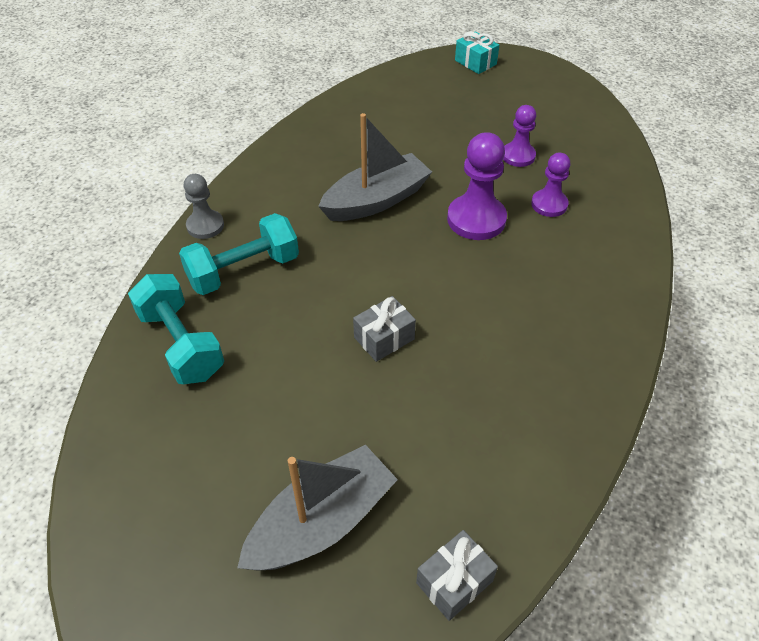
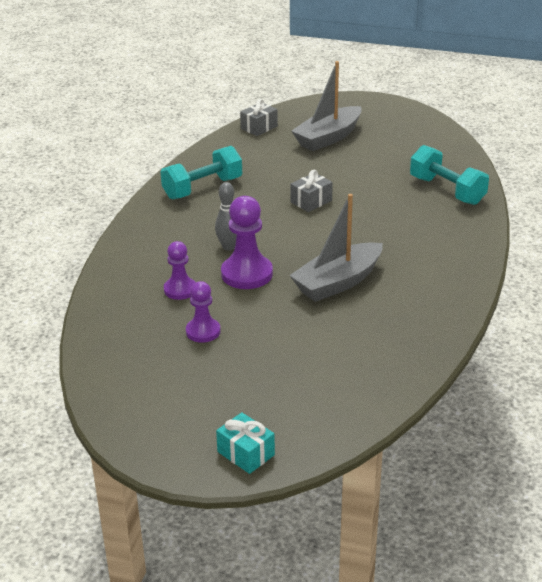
camera: 175 degrees right, 15 degrees down
(205, 226) = (478, 254): grey pawn -> none
(243, 270) = (428, 229): turquoise dumbbell -> turquoise dumbbell (202, 188)
(499, 262) = (228, 247): none -> grey bowling pin

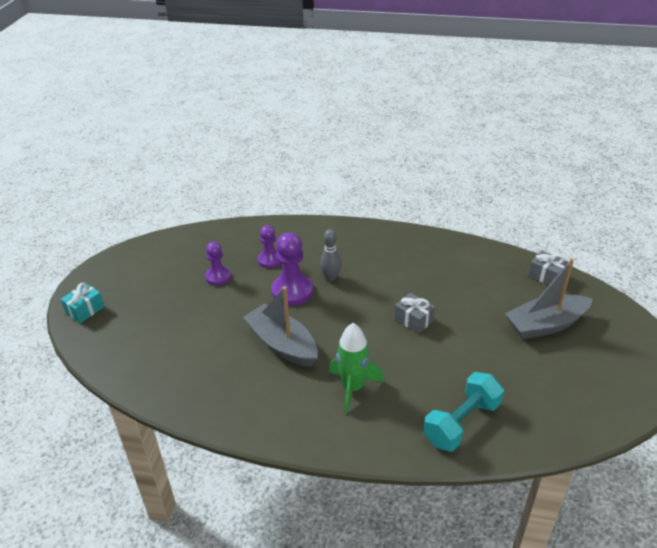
camera: 85 degrees right, 5 degrees up
(202, 188) = (420, 254): turquoise dumbbell -> none
(328, 138) = (545, 325): grey boat -> grey boat turned 60 degrees counterclockwise
(405, 242) = (353, 388): none -> green rocket

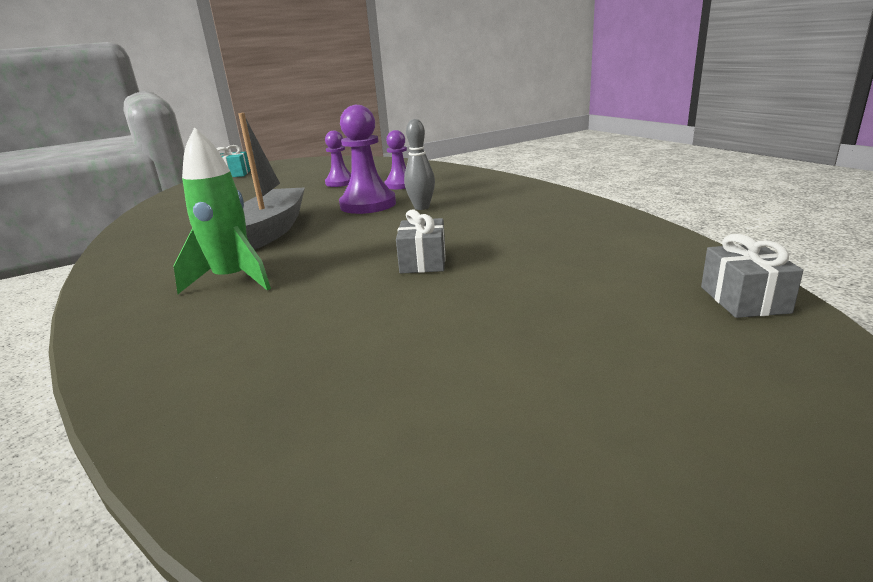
camera: 50 degrees right, 15 degrees down
(461, 423) = (226, 375): turquoise dumbbell -> none
(545, 325) = (615, 350): grey boat -> none

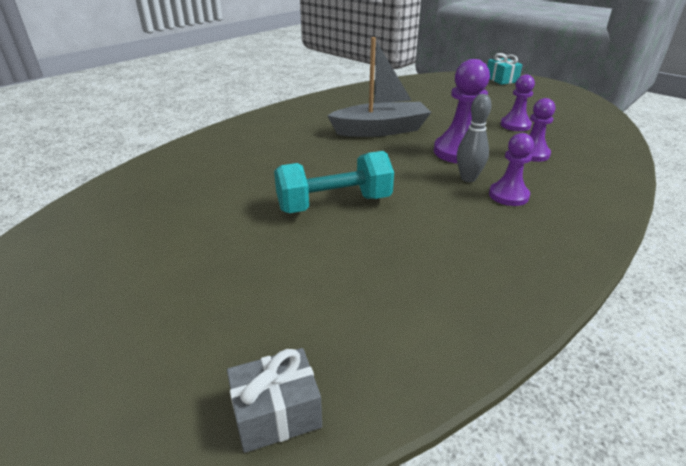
camera: 70 degrees right, 10 degrees up
(233, 280) = (287, 143): green rocket -> none
(423, 261) = (334, 204): grey gift -> turquoise dumbbell
(462, 199) = (508, 195): none -> purple pawn

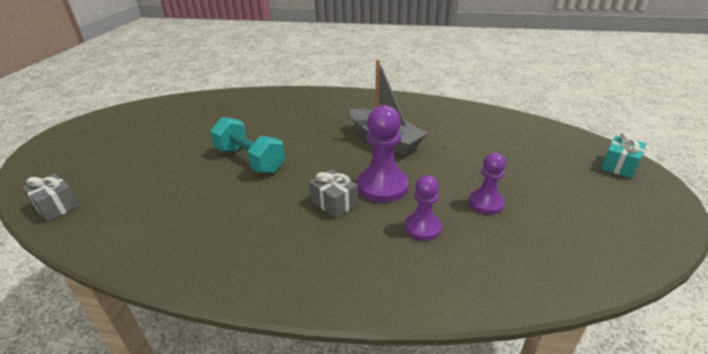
camera: 60 degrees right, 0 degrees up
(468, 178) = (334, 202): grey bowling pin -> grey gift
(508, 195) = (319, 230): purple pawn -> none

